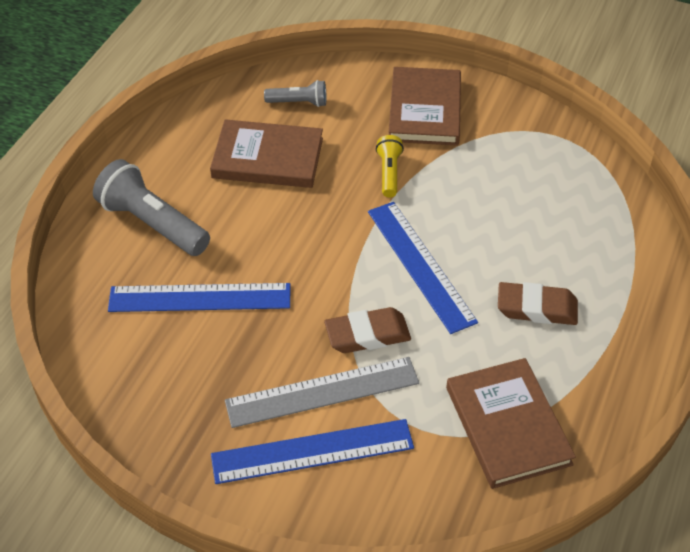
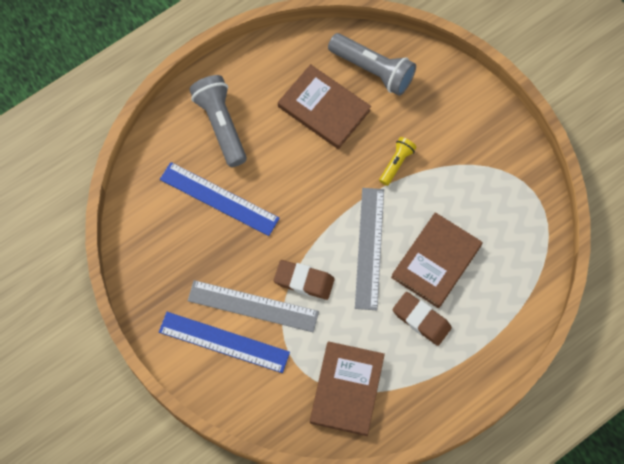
camera: 30 degrees right, 20 degrees up
(299, 102) = (373, 70): grey flashlight -> grey flashlight, size x1.84
(421, 265) = (369, 248): blue ruler -> grey ruler
(425, 110) = (456, 121): brown book -> brown book (436, 261)

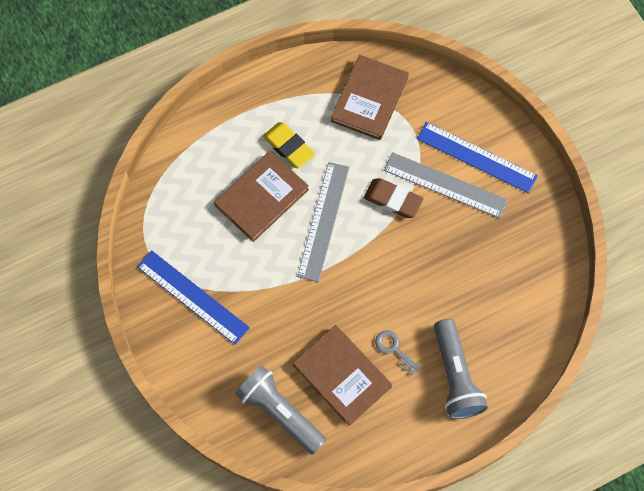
camera: 170 degrees left, 0 degrees up
(219, 198) = (465, 295): blue ruler -> blue ruler (192, 297)
(280, 139) = (394, 349): none -> grey key
(396, 163) = (278, 302): yellow flashlight -> none
(421, 320) = (288, 147): brown eraser -> yellow eraser

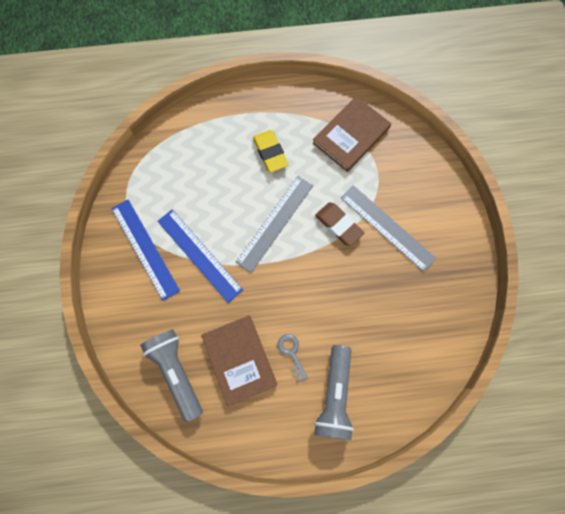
camera: 20 degrees right, 5 degrees up
(261, 197) = (232, 186): brown book -> none
(476, 157) = (423, 213): blue ruler -> blue ruler (199, 255)

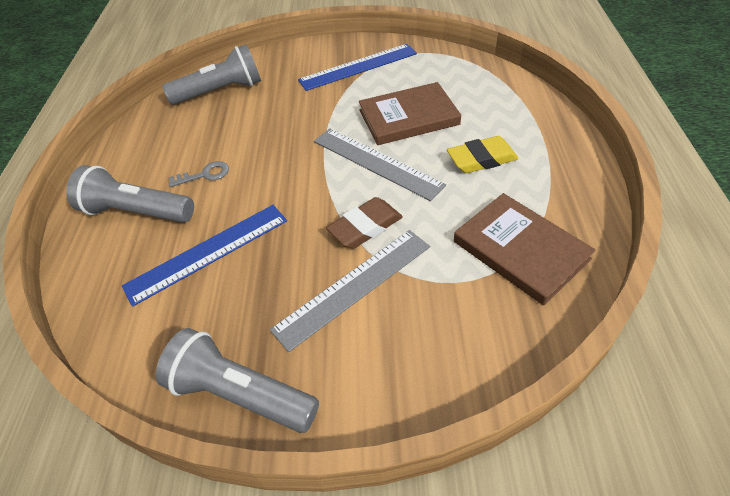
camera: 100 degrees right, 25 degrees down
(199, 255) = (344, 103): blue ruler -> blue ruler (208, 253)
(239, 360) = (214, 133): brown book -> brown book (408, 117)
(464, 280) = (240, 393): none -> grey flashlight

